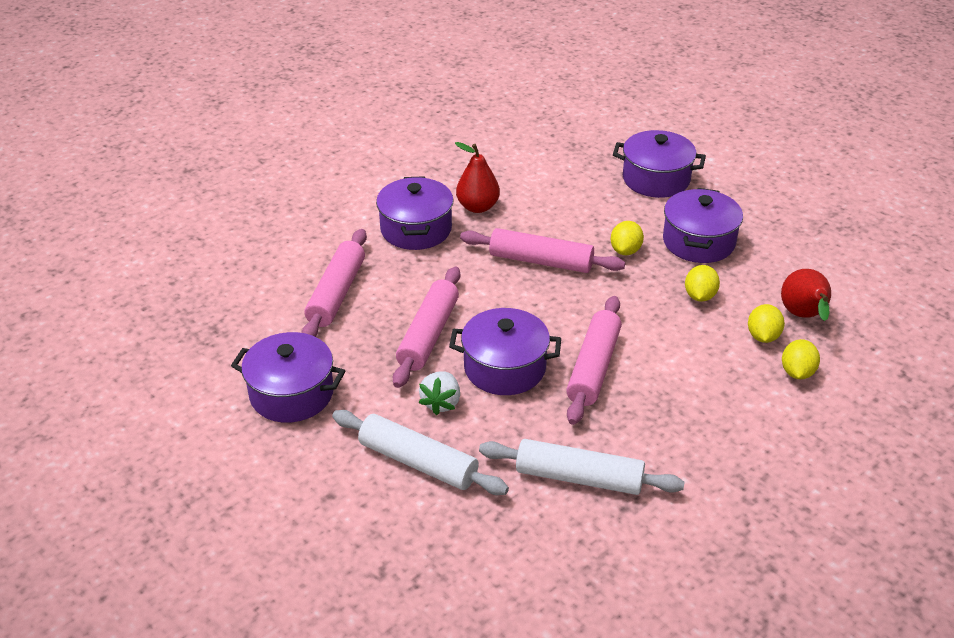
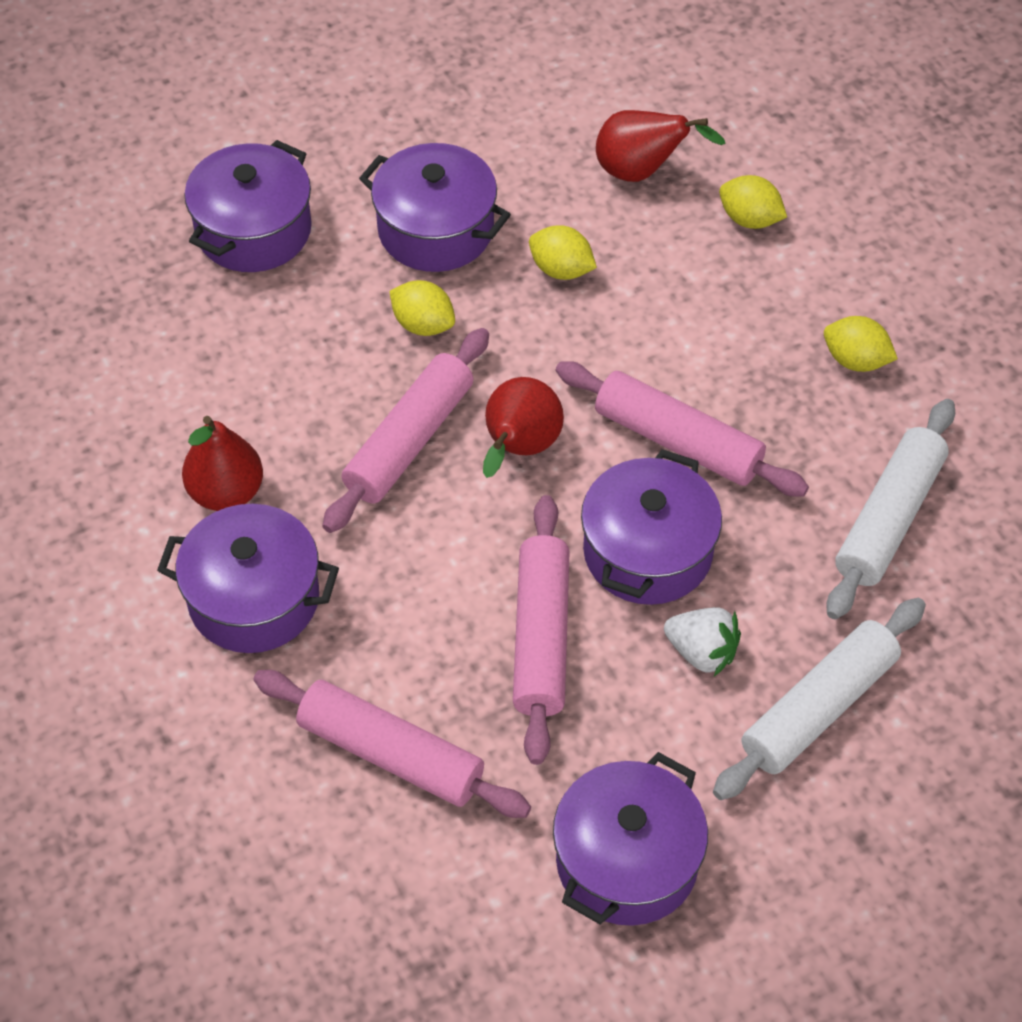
camera: 75 degrees left, 15 degrees up
(428, 335) = (541, 637): pink rolling pin -> pink rolling pin turned 60 degrees clockwise
(555, 303) = (519, 449): none -> red pear
(763, 336) = (669, 229): yellow lemon -> yellow lemon (855, 360)

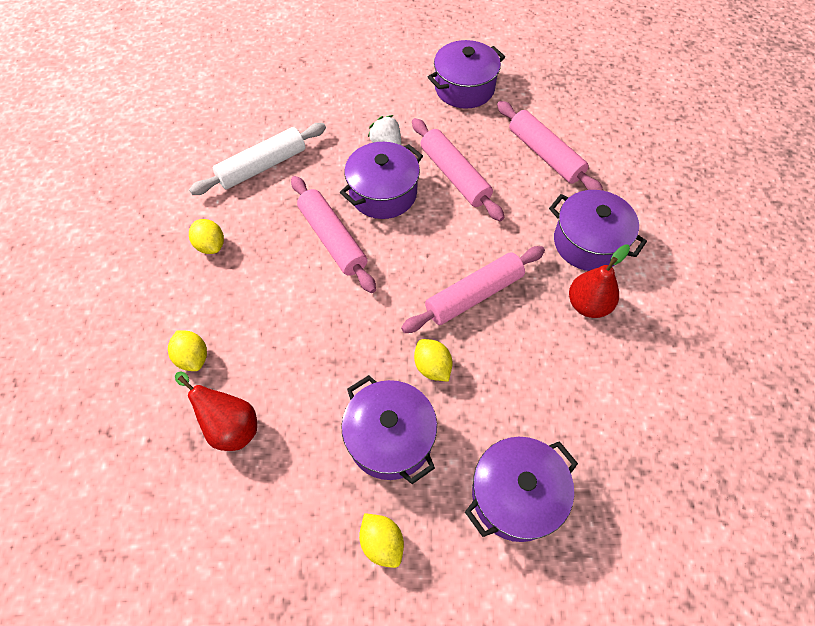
camera: 155 degrees left, 5 degrees up
(519, 449) = (416, 267): red pear -> none
(541, 637) = (454, 176): pink rolling pin -> pink rolling pin turned 60 degrees counterclockwise
(561, 269) = (328, 370): yellow lemon -> yellow lemon (382, 542)
(818, 708) = (353, 109): white rolling pin -> none

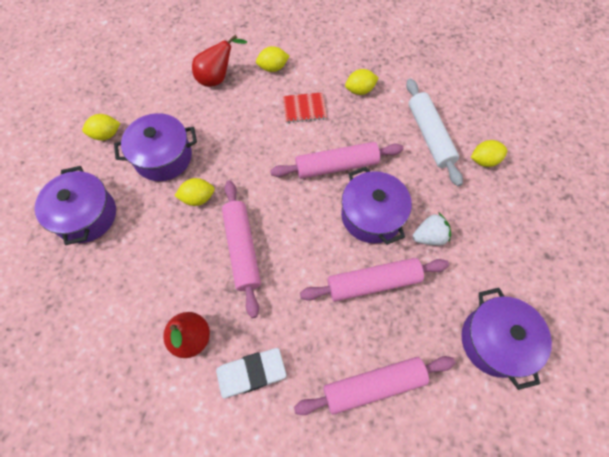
camera: 110 degrees right, 5 degrees up
(257, 296) = (304, 108): none -> red notebook
(281, 119) = (484, 160): none -> yellow lemon
(588, 243) = (251, 373): purple pot -> white eraser

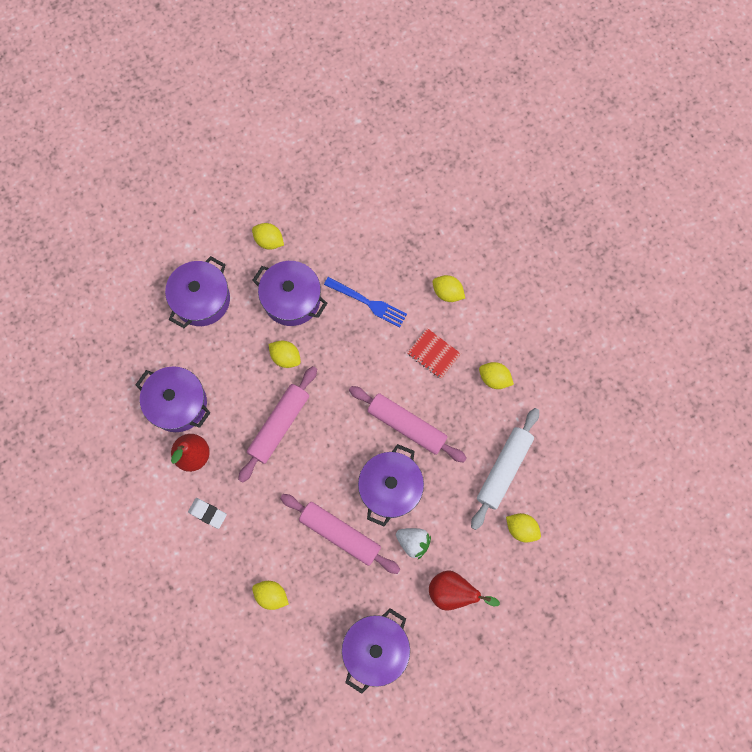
camera: 45 degrees right, 10 degrees up
(138, 310) = (178, 403): none -> purple pot
(217, 78) = (394, 262): red pear -> red pear (453, 592)
(224, 115) = (368, 302): none -> blue fork
(251, 373) = (208, 513): white eraser -> white eraser, size x0.66
(373, 385) = (271, 595): pink rolling pin -> yellow lemon

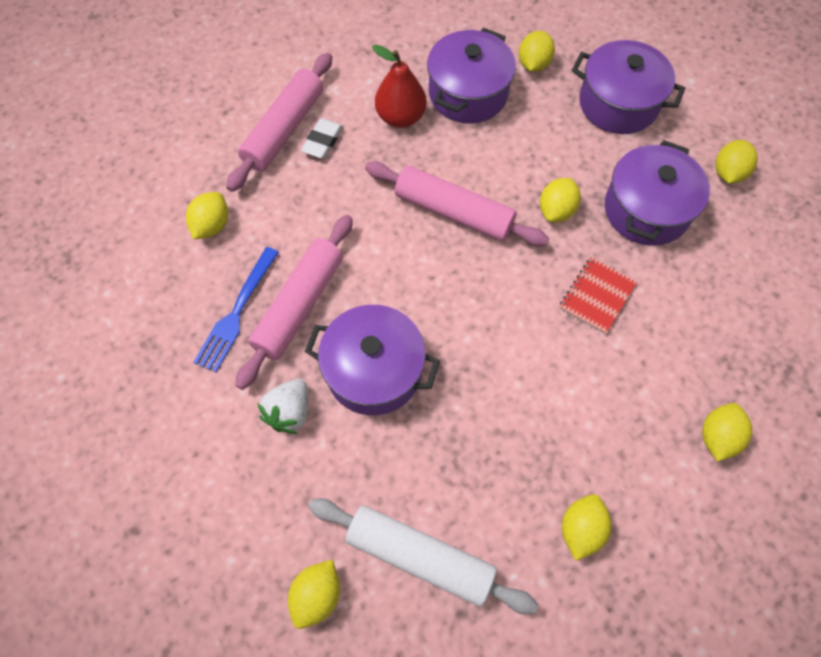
camera: 85 degrees right, 10 degrees down
(157, 352) = (533, 64): none -> yellow lemon
(368, 302) = (667, 314): blue fork -> blue fork (237, 312)
(375, 649) = (128, 369): purple pot -> none
(407, 426) = (476, 388): pink rolling pin -> pink rolling pin (284, 129)
(433, 354) = (604, 421): red notebook -> red notebook (597, 296)
(453, 592) = (209, 481): red pear -> none

